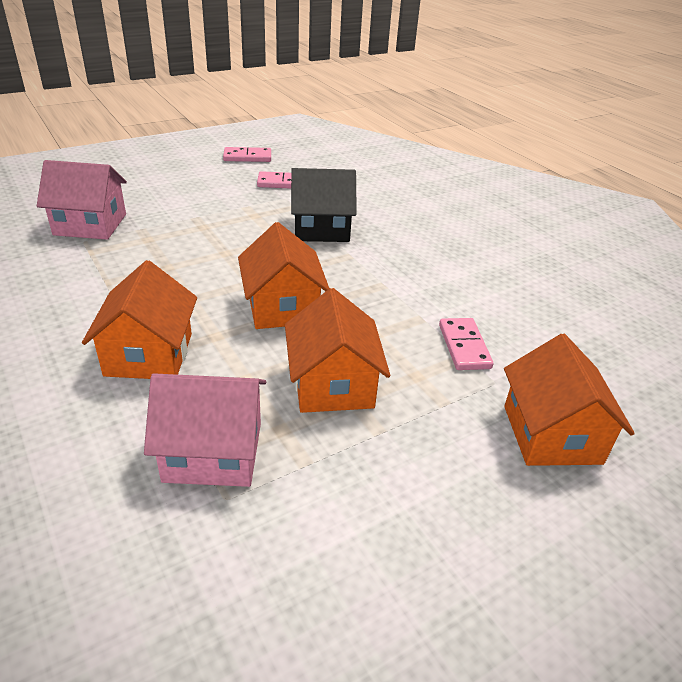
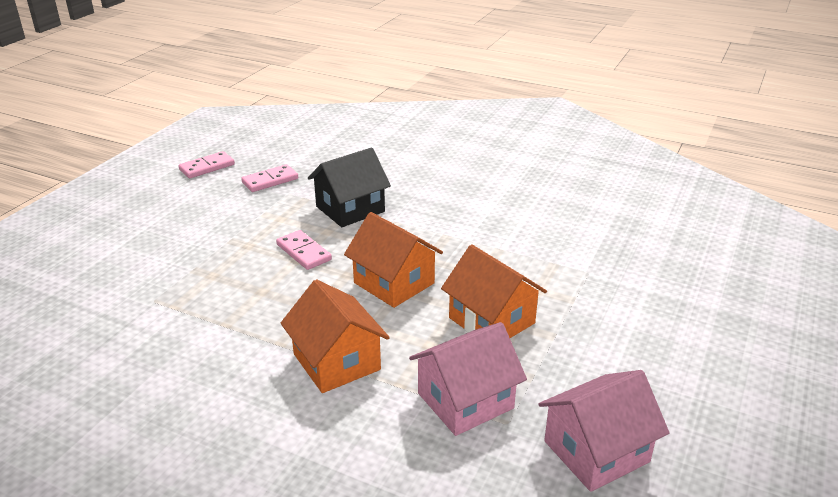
camera: 30 degrees left, 5 degrees down
(90, 224) = (139, 284): pink house -> pink house (596, 451)
(464, 346) = (546, 257): pink domino -> pink domino (303, 252)
(551, 434) = (650, 289): orange house -> none

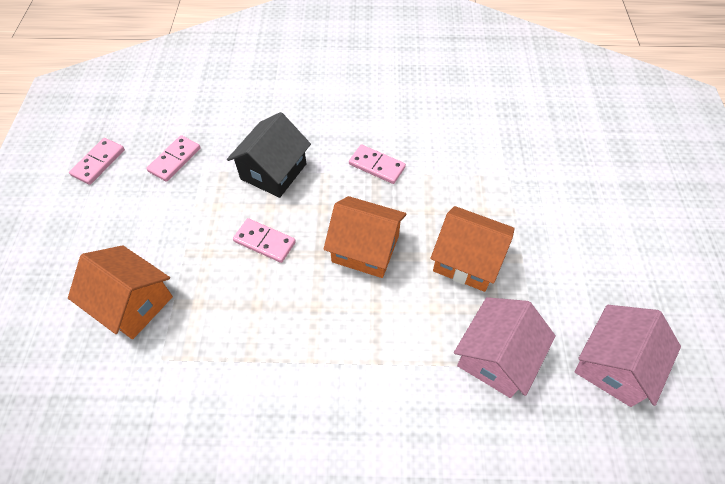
camera: 25 degrees left, 25 degrees up
(336, 362) = (372, 360): orange house -> orange house (133, 303)
(452, 230) = (376, 166): none -> pink domino

